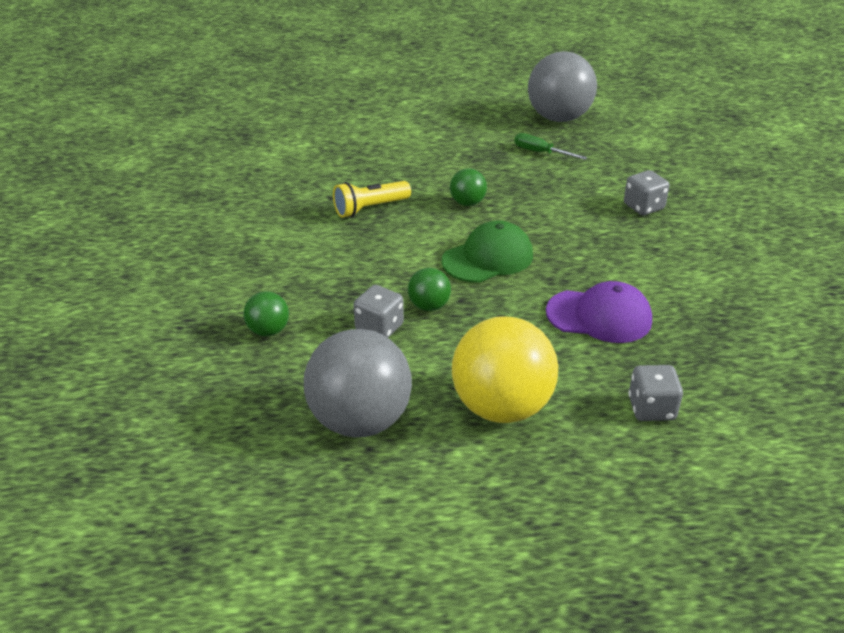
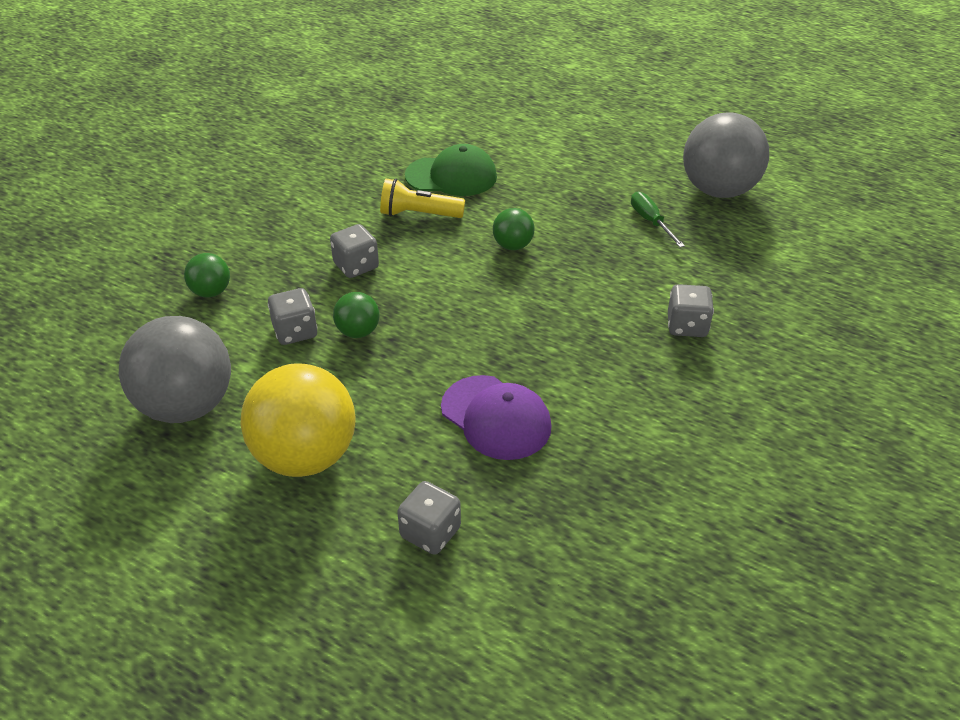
camera: 35 degrees right, 5 degrees up
(367, 262) = (356, 266): none -> grey dice
(488, 258) = (464, 310): green cap -> green cap (451, 176)

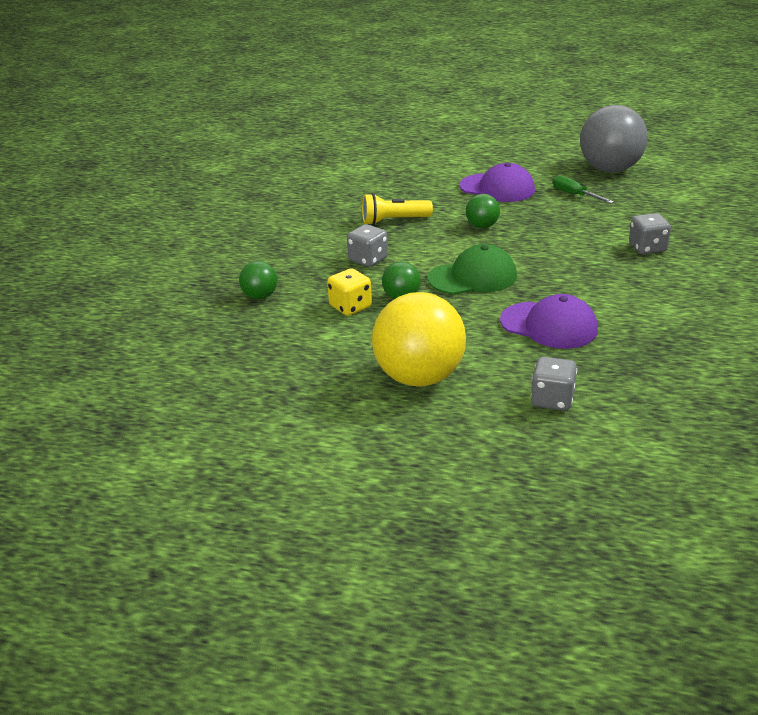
camera: 15 degrees left, 10 degrees down
(186, 406) = (297, 368): grey ball -> none
(295, 331) = (350, 307): grey dice -> yellow dice
(451, 176) = (401, 194): green cap -> green cap (473, 277)
(566, 191) = (497, 188): none -> purple cap

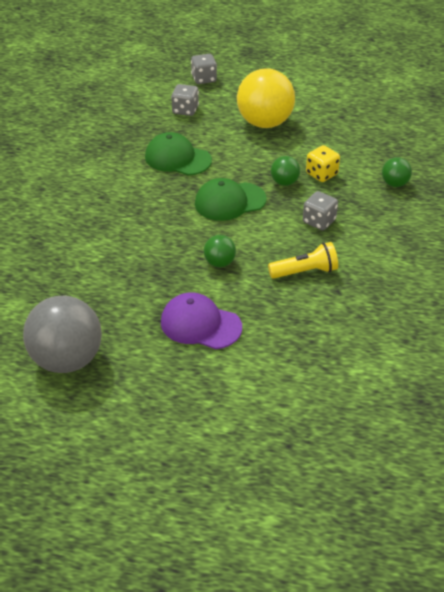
camera: 175 degrees right, 10 degrees up
(549, 325) = (177, 158): purple cap -> green cap
(575, 195) = (120, 311): green screwdriver -> none
(647, 248) = (78, 233): grey dice -> grey dice (204, 79)

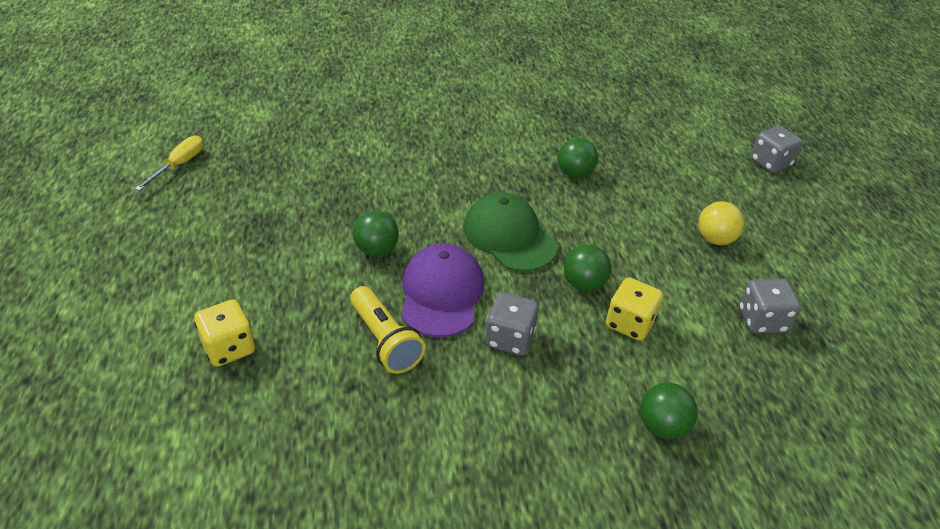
camera: 70 degrees right, 0 degrees up
(67, 360) = (179, 165): grey ball -> yellow screwdriver
(177, 158) = (575, 174): green cap -> green ball
(185, 110) = (684, 160): grey dice -> grey dice (762, 320)
(200, 324) = (252, 254): purple cap -> purple cap (441, 293)
(265, 123) = (715, 239): yellow ball -> yellow ball, size x0.47
(289, 342) = (229, 348): none -> yellow dice

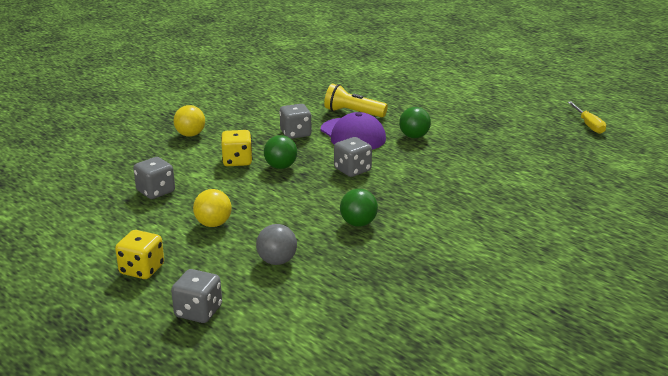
camera: 145 degrees right, 15 degrees down
(229, 348) = (413, 89): yellow dice -> yellow dice (142, 269)
(509, 236) = (352, 170): green cap -> grey dice
(662, 426) = (190, 135): green ball -> yellow ball
(679, 174) = (277, 261): none -> grey ball

